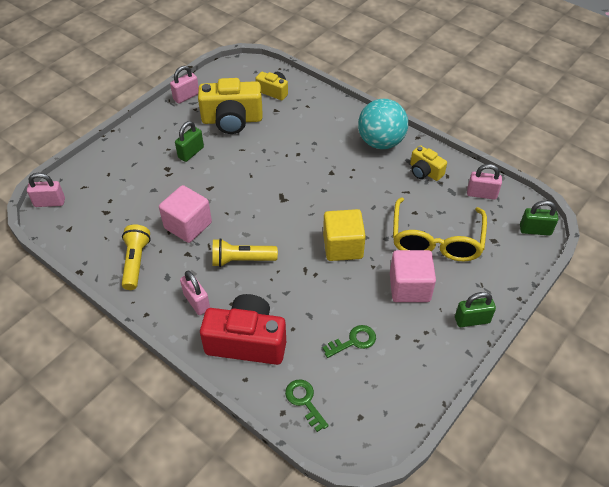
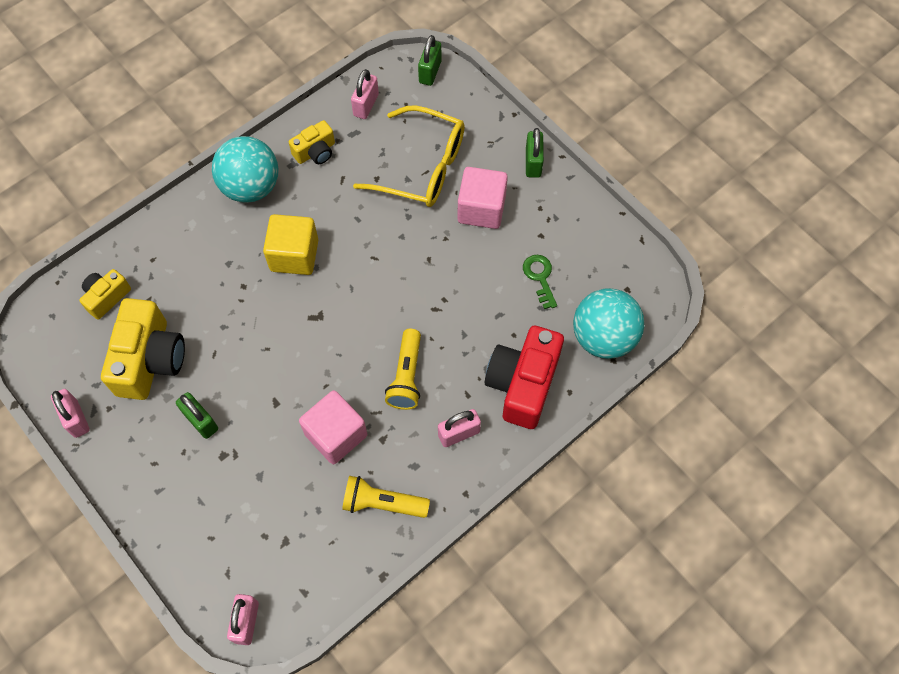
camera: 80 degrees left, 15 degrees up
(304, 401) = (603, 337): green key -> turquoise ball
(343, 246) = (410, 263): yellow cube -> yellow cube (294, 255)

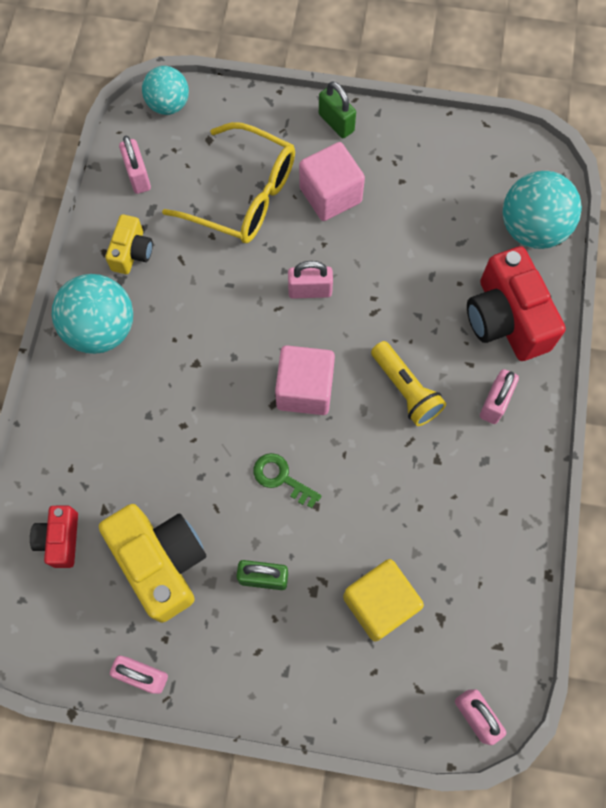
camera: 40 degrees left, 5 degrees up
(106, 297) = (60, 539): yellow camera -> red camera
(294, 255) = (203, 361): yellow cube -> yellow cube (379, 603)
(336, 435) = (394, 489): pink cube -> pink cube (305, 389)
(382, 503) = (489, 514): yellow flashlight -> none
(406, 262) = (310, 290): none -> pink padlock
(422, 167) = (244, 196): yellow glasses -> yellow glasses turned 45 degrees clockwise
(430, 72) = (168, 105): green padlock -> turquoise ball
(540, 277) = (434, 217): green key -> green key (281, 478)

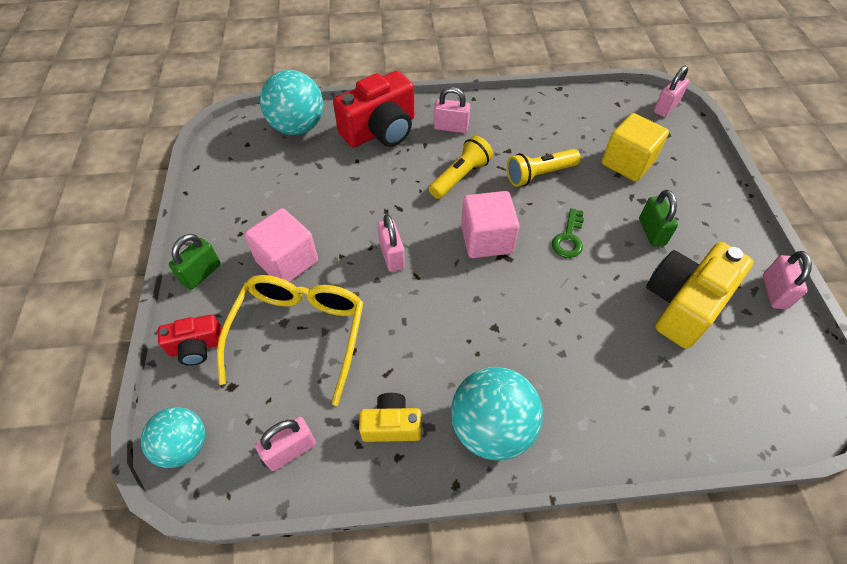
camera: 105 degrees left, 15 degrees down
(60, 539) = (714, 393): red camera -> red camera (197, 347)
(386, 482) = (539, 174): none -> yellow flashlight

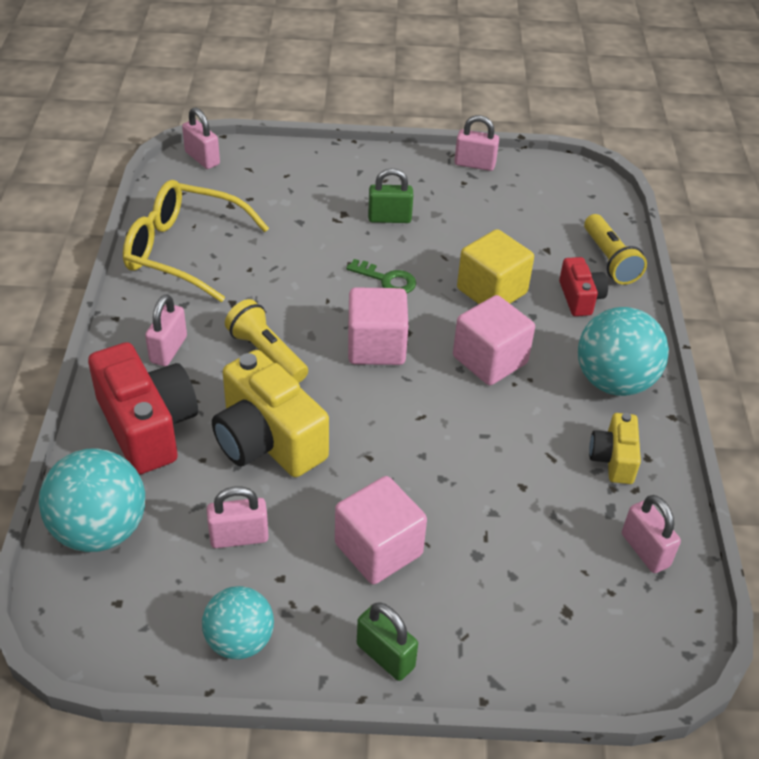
camera: 85 degrees left, 10 degrees down
(184, 446) = (645, 659): turquoise ball -> turquoise ball (240, 640)
(197, 347) = (508, 654): red camera -> red camera (580, 298)
(299, 333) = (495, 538): yellow glasses -> yellow glasses (183, 250)
(392, 255) = (387, 436): pink padlock -> pink padlock (239, 537)
(492, 320) = (490, 360): none -> pink cube
(539, 174) = (283, 283): yellow flashlight -> yellow flashlight (610, 260)
(627, 163) = (284, 210): yellow cube -> yellow cube (491, 291)
(683, 304) = (483, 222): yellow camera -> yellow camera (267, 440)

